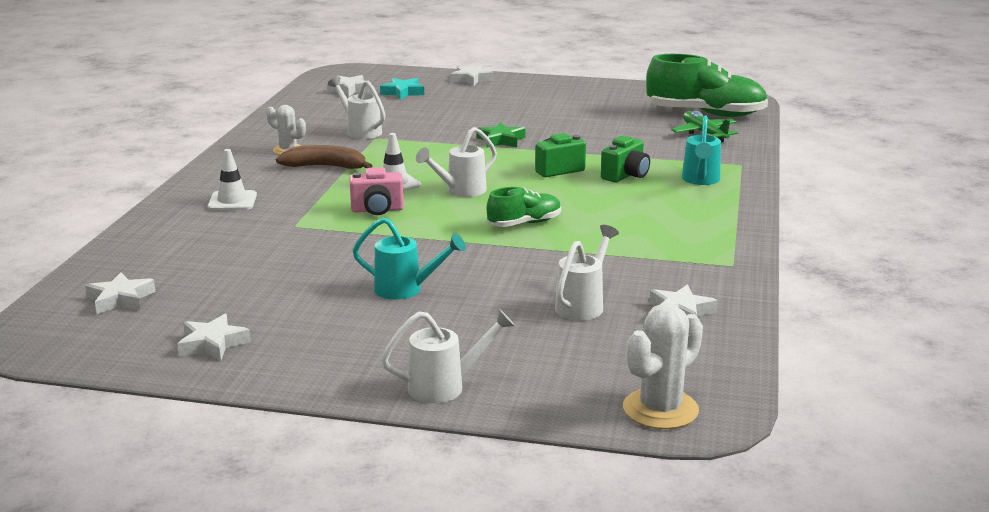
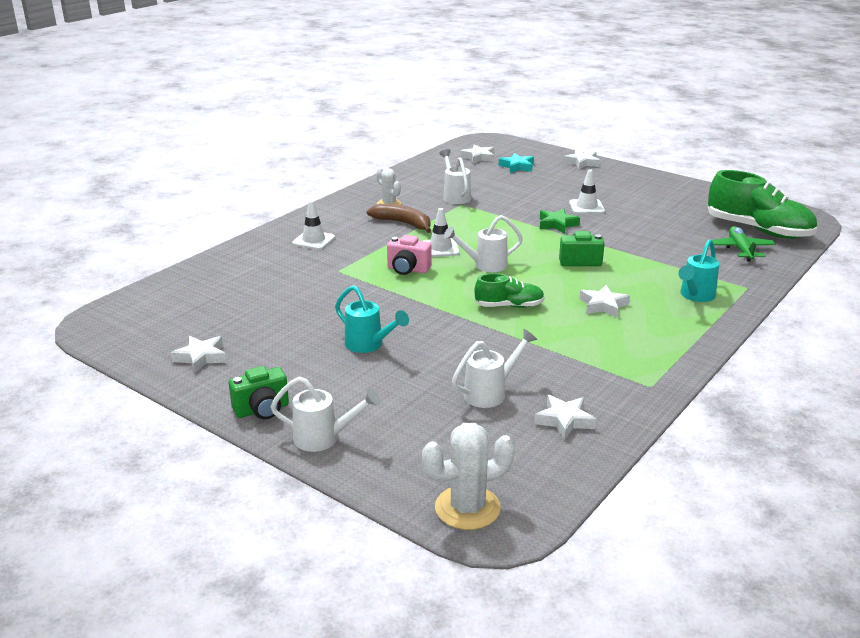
camera: 25 degrees right, 5 degrees up
(120, 299) = (175, 306): white star -> white star (603, 305)
(516, 119) = (586, 207): none -> white traffic cone
(625, 176) = (632, 278): green camera -> green camera (262, 410)

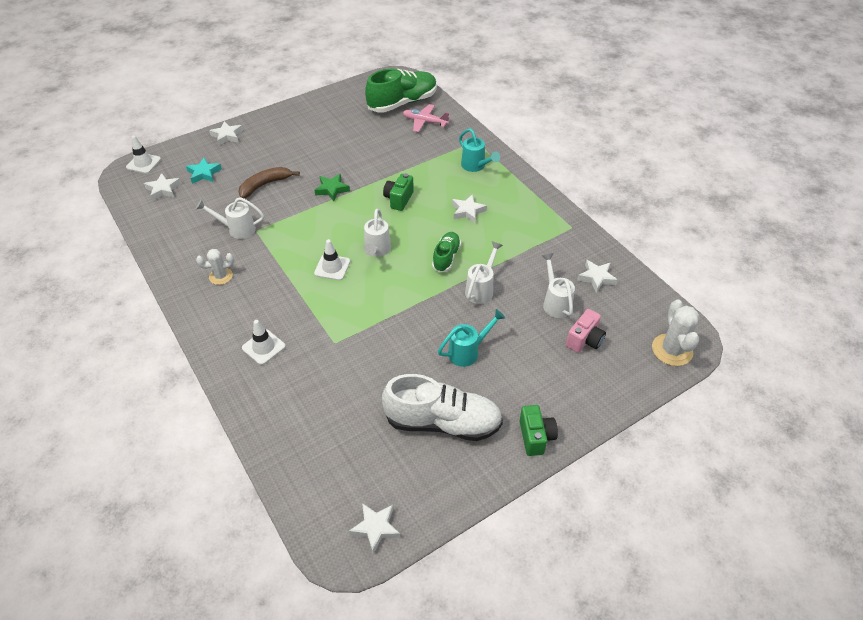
camera: 70 degrees left, 20 degrees up
(201, 357) = (442, 468): white star -> white star (375, 528)
(260, 347) = (443, 422): none -> white shoe
(324, 438) = (582, 406): white watering can -> white watering can (481, 289)
(403, 223) = (268, 277): brown banana -> brown banana (265, 185)
(408, 269) = (358, 297): pink camera -> pink camera (584, 340)
(586, 207) = (312, 164): white traffic cone -> white traffic cone (143, 163)
(740, 249) = (424, 122): green plane -> pink plane

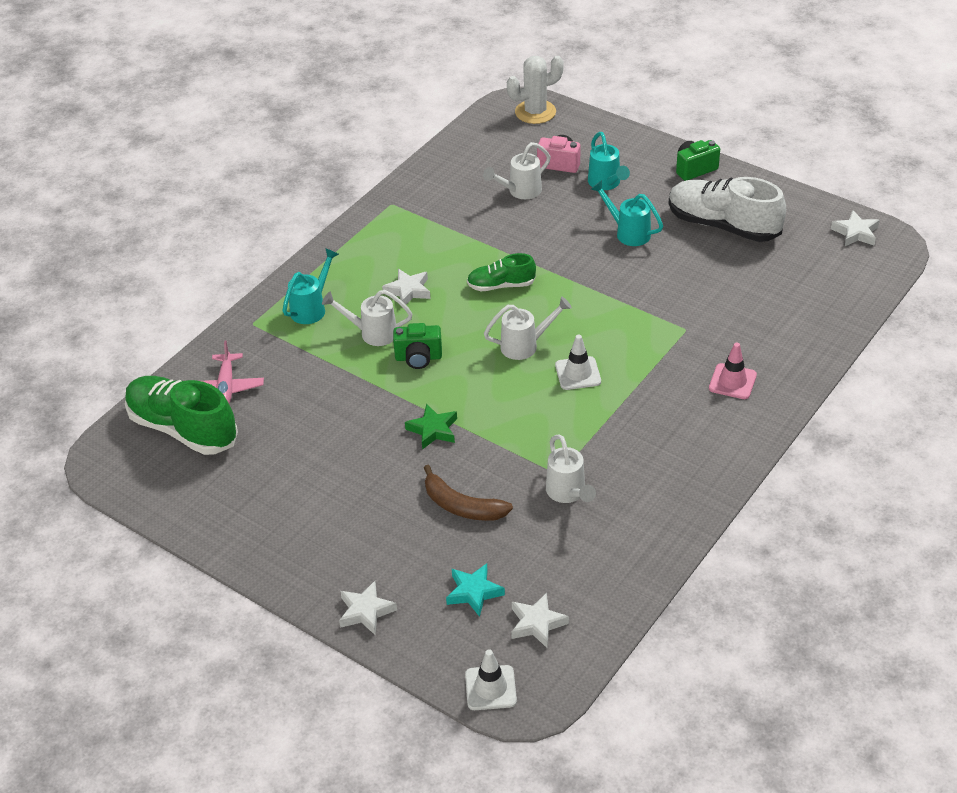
camera: 110 degrees left, 5 degrees down
(221, 276) = (659, 469): white cactus -> none
(263, 347) = (732, 381): white traffic cone -> pink traffic cone
(443, 422) = (723, 225): white shoe -> white shoe turned 45 degrees counterclockwise
(481, 289) = (534, 246): white watering can -> white watering can (372, 333)
(541, 362) = (606, 184): none -> turquoise watering can
(596, 278) = (465, 172): white star -> none

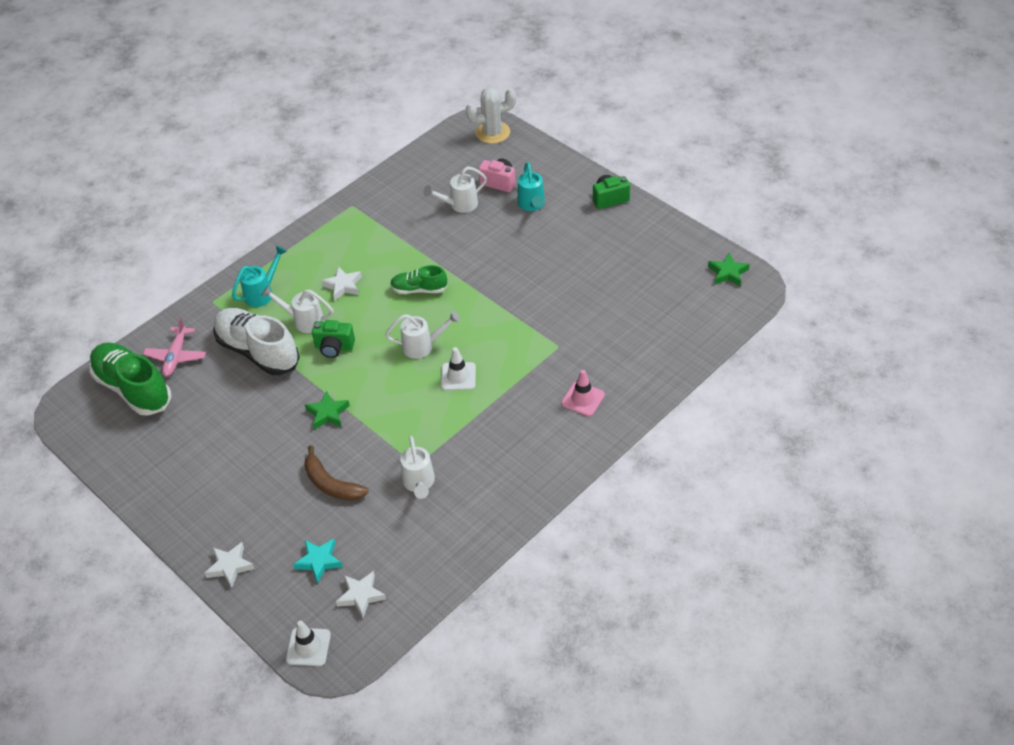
camera: 10 degrees right, 5 degrees up
(627, 232) = (536, 252): turquoise watering can -> none
(723, 225) = (617, 254): white shoe -> white shoe (258, 351)
(855, 233) = (728, 273): white star -> green star

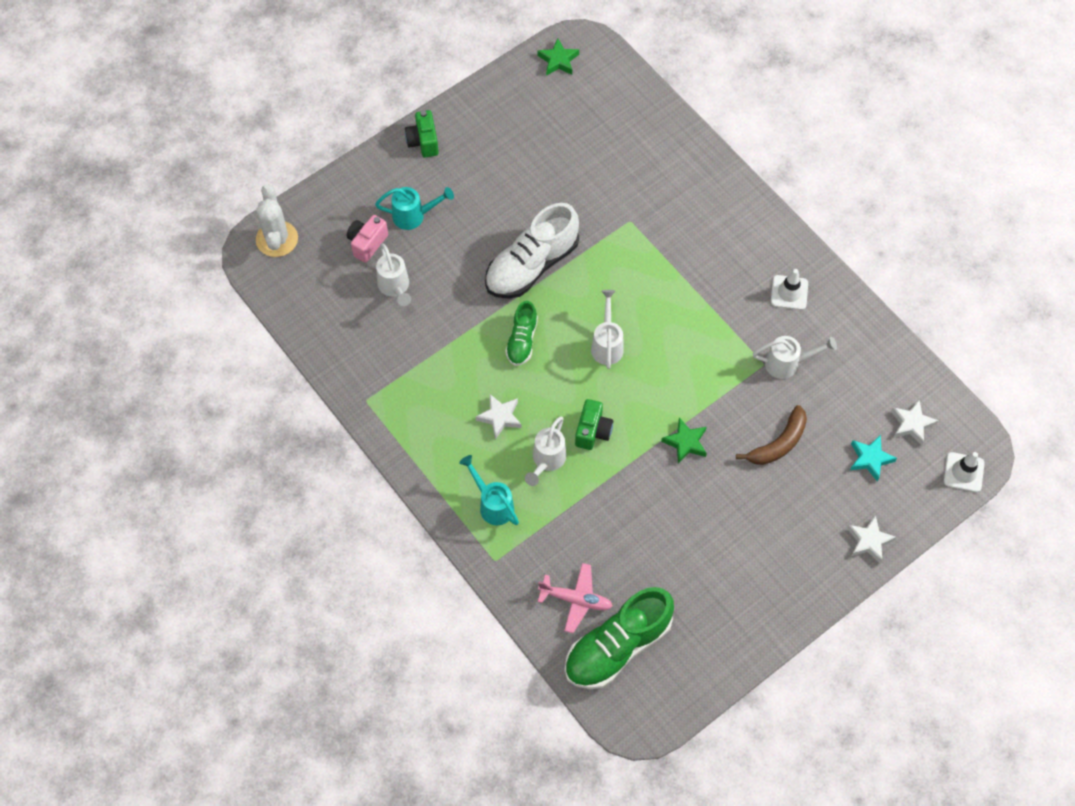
camera: 85 degrees left, 15 degrees up
(258, 351) = (584, 510): white shoe -> white shoe (531, 265)
(458, 376) = (655, 315): white traffic cone -> white traffic cone (789, 292)
(583, 399) = (702, 210): pink traffic cone -> none

